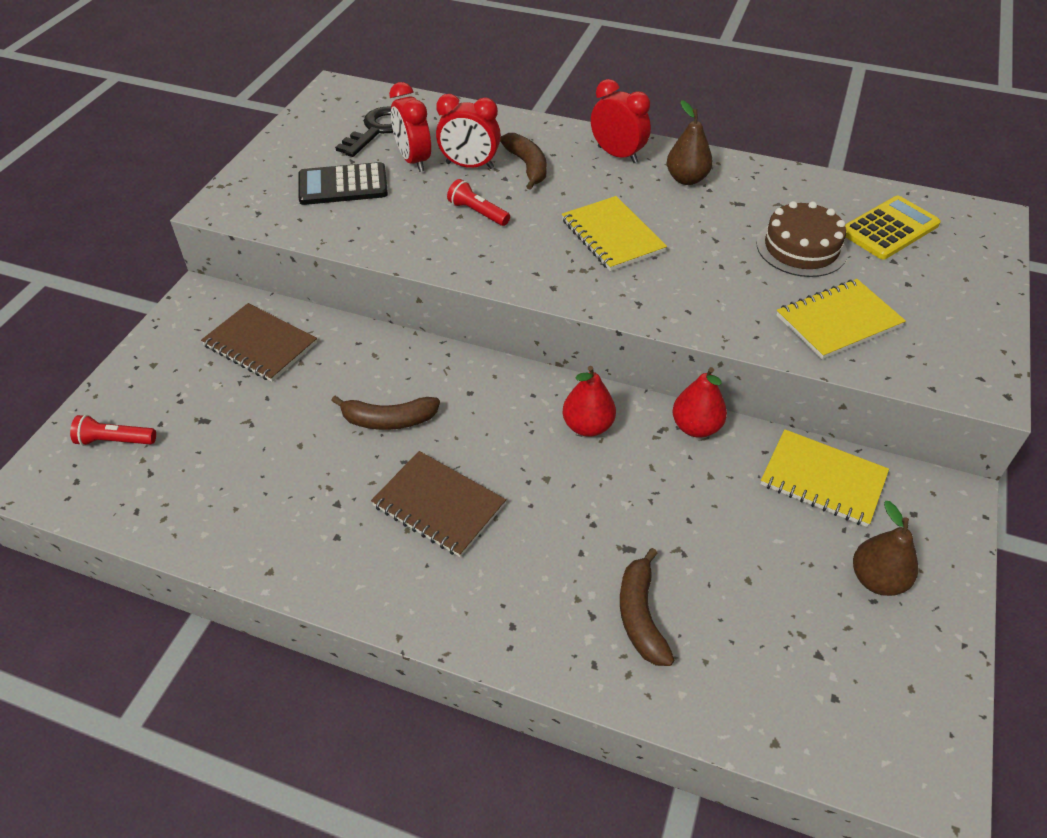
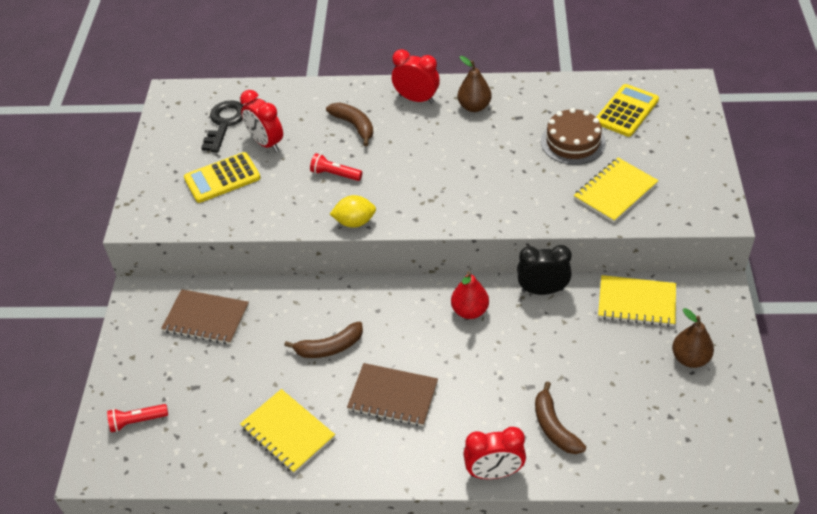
camera: 15 degrees left, 0 degrees up
(343, 185) = (222, 178): black calculator -> yellow calculator
(469, 166) = (311, 136): red clock -> red clock (494, 472)
(475, 271) = (354, 222): none -> yellow lemon
(612, 236) = (440, 167): yellow notebook -> yellow notebook (288, 432)
(696, 427) = (542, 290): red pear -> black clock

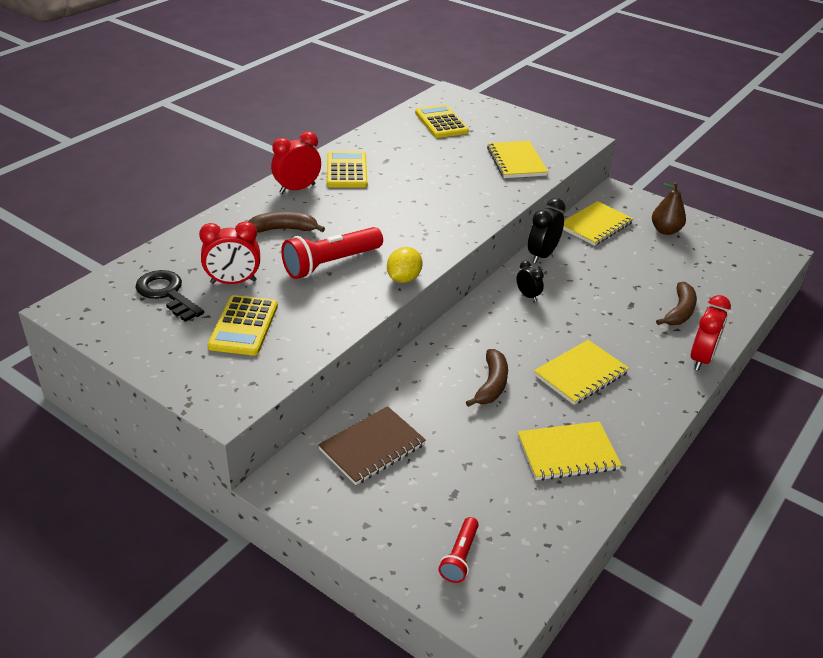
camera: 60 degrees left, 10 degrees down
(335, 174) = (330, 264): red flashlight -> red flashlight, size x1.83
(393, 396) = (580, 374): brown notebook -> yellow notebook
(470, 311) = (528, 296): red pear -> black clock
(474, 107) = (346, 170): brown pear -> yellow calculator
(554, 427) = (679, 311): brown banana -> brown banana turned 75 degrees counterclockwise
(573, 142) = (444, 153): brown cake -> none

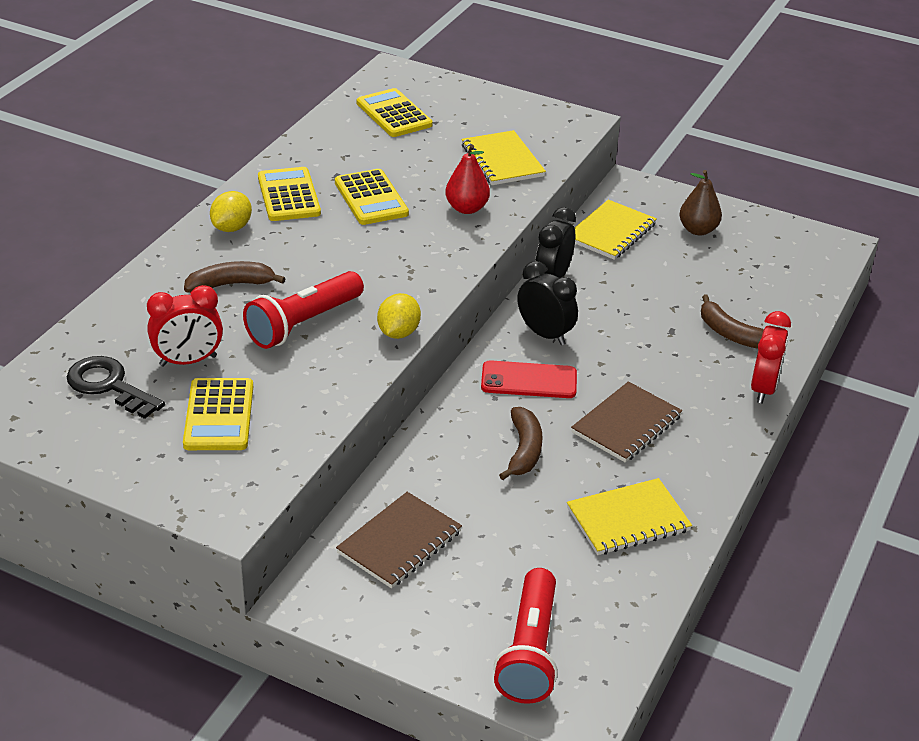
camera: 10 degrees left, 0 degrees up
(297, 189) = (232, 227): red clock -> yellow lemon
(408, 178) = (371, 198): none -> yellow calculator
(459, 557) = (529, 651): red flashlight -> red flashlight, size x1.83
(480, 193) = (466, 208): none -> red pear
(507, 330) = (529, 380): none -> red phone
(528, 296) = (545, 334): black clock -> black clock, size x1.70
(580, 374) = (626, 424): yellow notebook -> brown notebook
(679, 311) = (730, 333): brown banana -> brown banana turned 120 degrees clockwise

